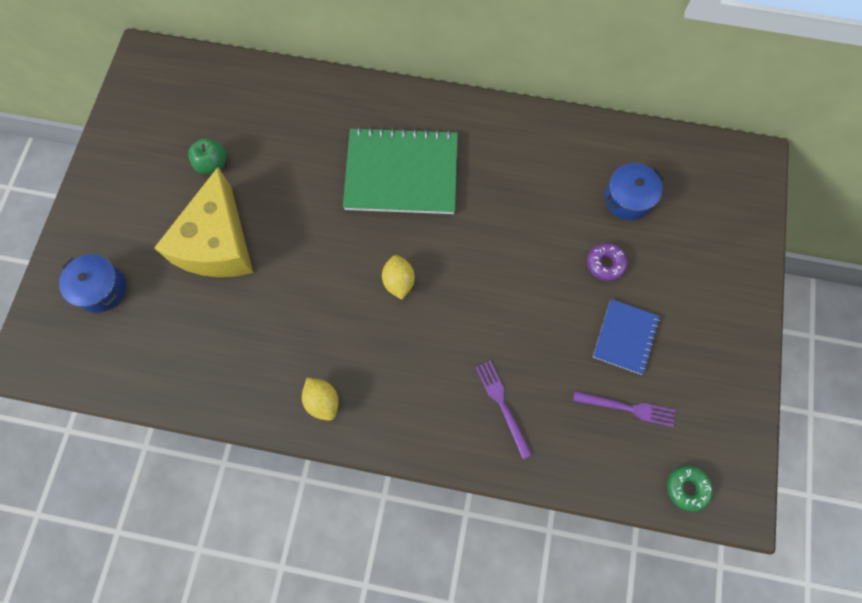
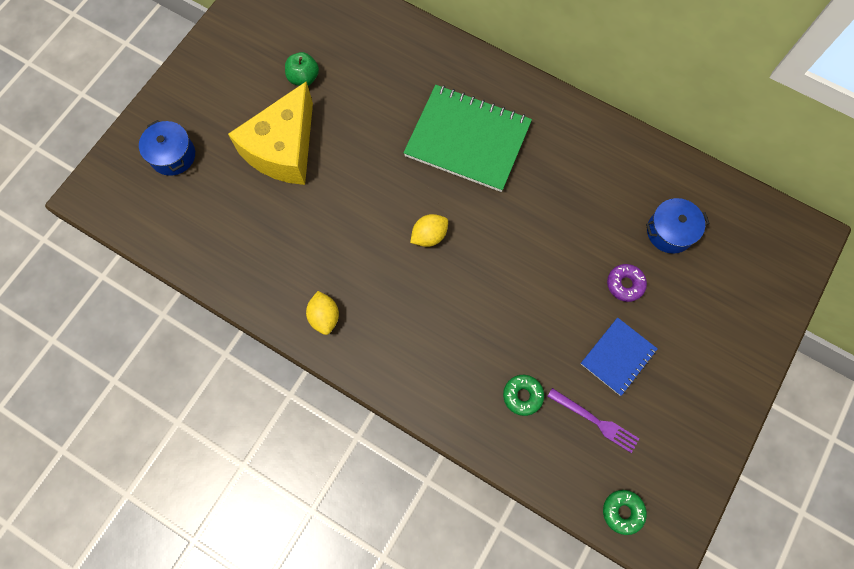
camera: 20 degrees right, 0 degrees up
(399, 282) = (429, 236): yellow lemon -> yellow lemon turned 45 degrees clockwise
(502, 405) = (481, 377): purple fork -> none
(549, 409) = (522, 395): none -> green donut

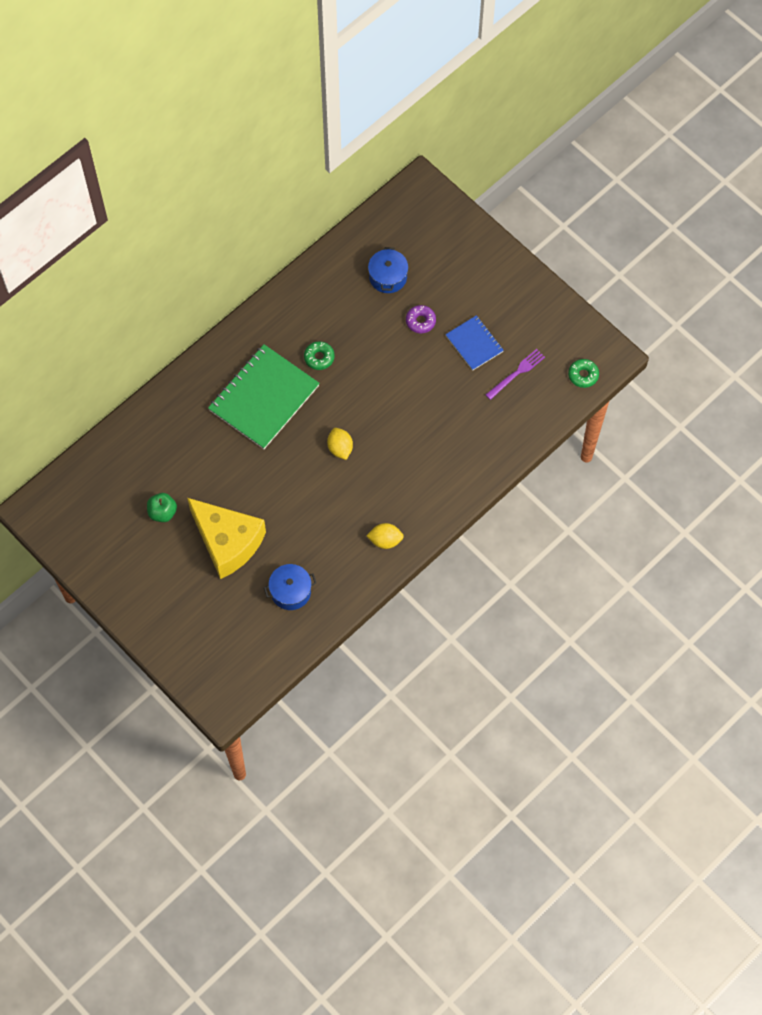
camera: 75 degrees left, 5 degrees down
(173, 155) = (205, 632): blue pot -> blue pot (290, 591)
(522, 395) = (485, 416): green donut -> green donut (319, 357)

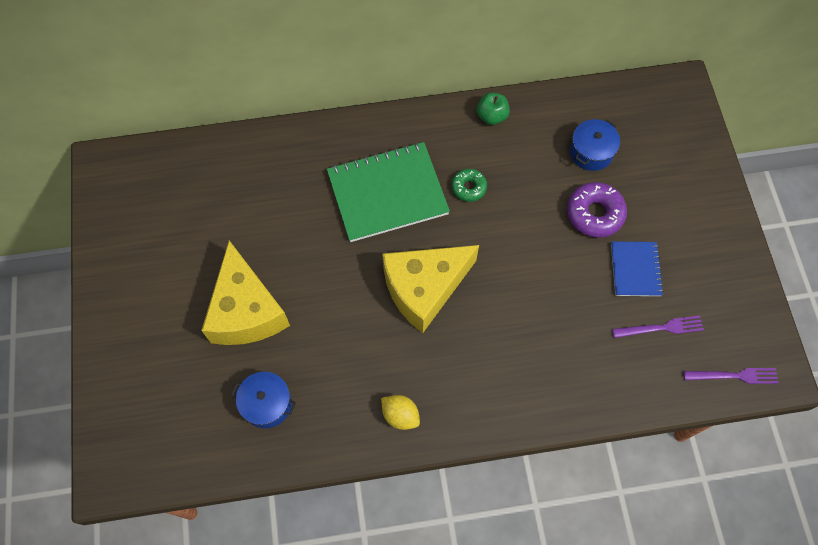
camera: 35 degrees right, 0 degrees up
(162, 512) = (211, 241): green apple -> green apple (491, 116)
(340, 448) = (424, 289): yellow lemon -> yellow cheese
(420, 321) = (594, 214): purple donut -> purple donut, size x1.64
(583, 375) = (734, 376): green donut -> purple fork

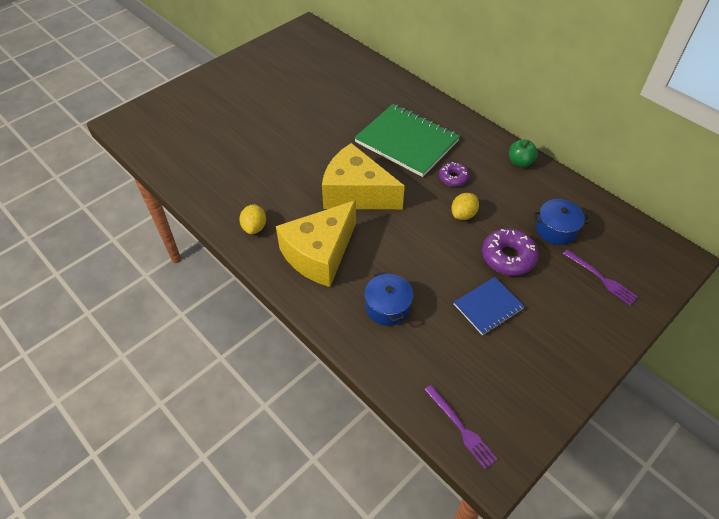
camera: 55 degrees right, 15 degrees down
(246, 311) = (267, 122): yellow cheese -> yellow cheese (320, 254)
(267, 404) = (214, 161): blue pot -> blue pot (387, 307)
(468, 187) = (453, 178): green donut -> purple donut
(521, 213) = (463, 214): none -> yellow lemon
(660, 328) = (454, 349): purple fork -> purple fork (601, 278)

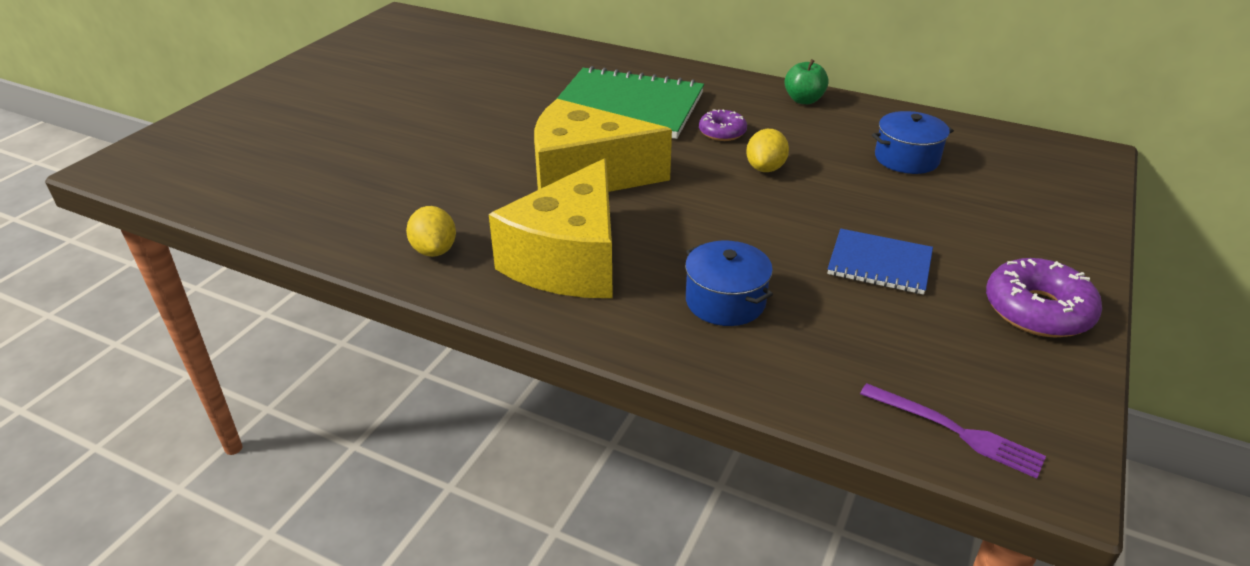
camera: 20 degrees left, 15 degrees down
(488, 306) = (879, 264): blue notebook -> blue notebook turned 75 degrees clockwise
(508, 257) = (864, 201): purple donut -> purple donut (1037, 310)
(601, 278) = (1007, 196): purple fork -> none

